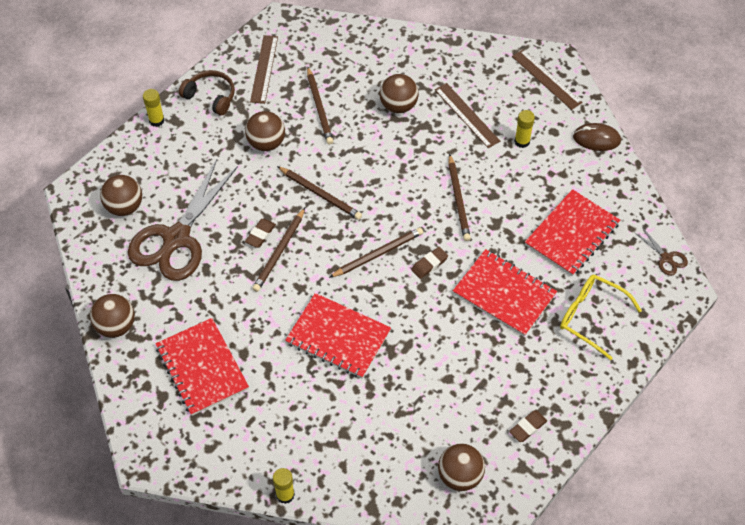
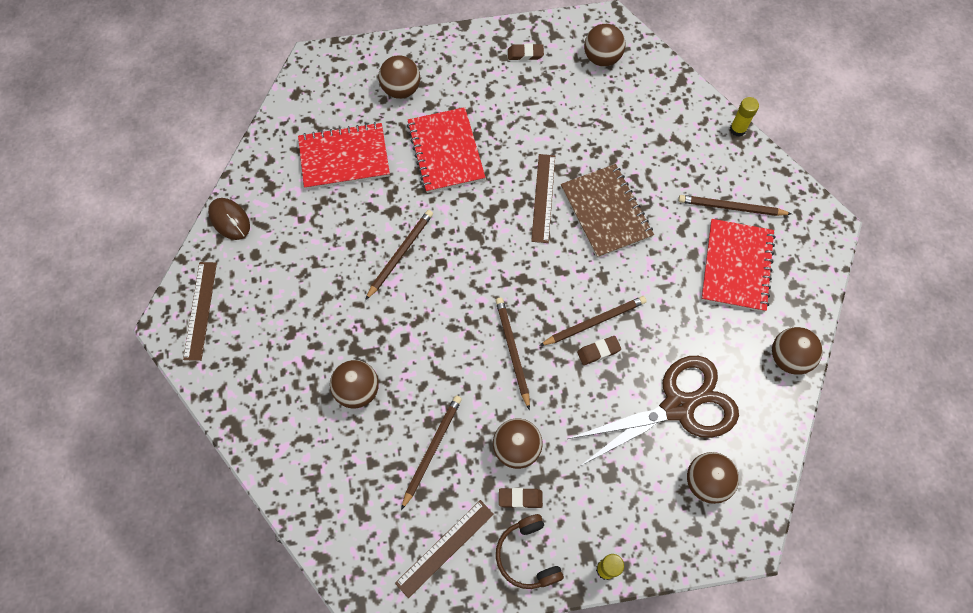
camera: 140 degrees left, 10 degrees up
(338, 337) = (606, 212): red notebook -> brown notebook
(378, 254) = (512, 257): brown pencil -> brown pencil (731, 207)
(429, 264) = (479, 217): brown eraser -> brown eraser (520, 498)
(467, 115) = (308, 330): brown ruler -> brown ruler (543, 198)
(522, 141) = (291, 266): yellow glue stick -> none
(591, 317) = (401, 89): yellow glasses -> brown ball
(667, 258) = (298, 89): brown scissors -> none

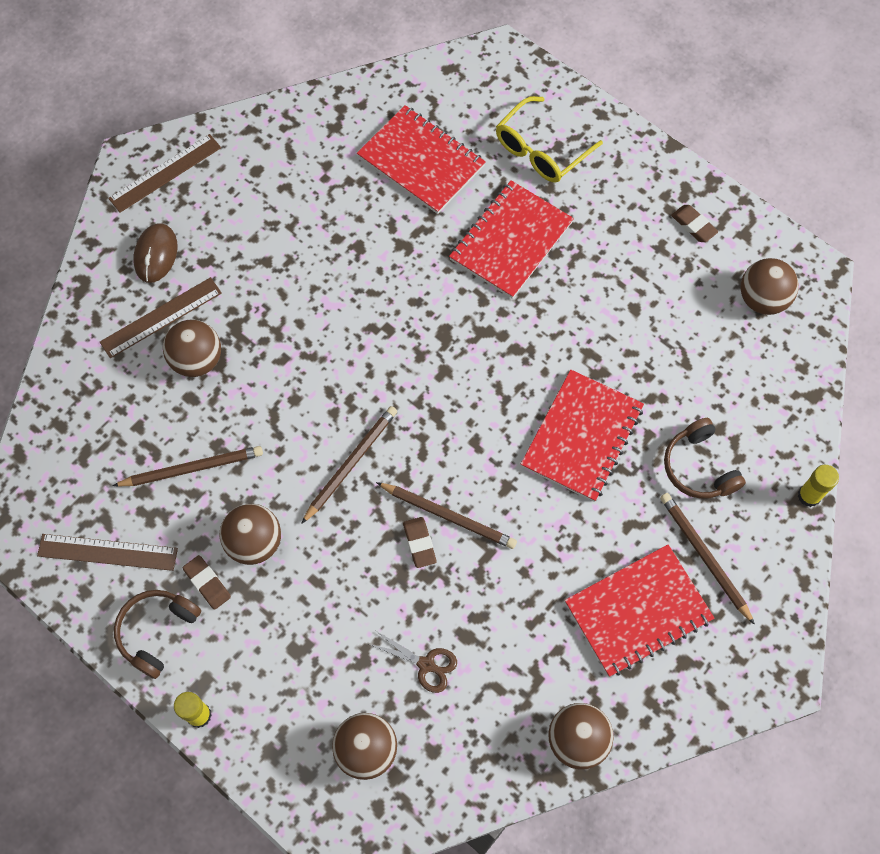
camera: 50 degrees right, 0 degrees up
(230, 220) = (272, 123): brown mouse -> brown mouse (156, 254)
(400, 254) = (364, 288): brown pencil -> none
(401, 89) = (541, 150): brown ball -> yellow glasses
(543, 198) = (543, 366): brown ruler -> brown ruler (161, 317)
(598, 351) = (419, 543): brown eraser -> brown eraser turned 45 degrees clockwise
(606, 212) = (582, 437): brown notebook -> red notebook
(675, 168) = (699, 467): none -> brown headphones
(679, 406) = (427, 665): brown scissors -> brown scissors, size x0.40

